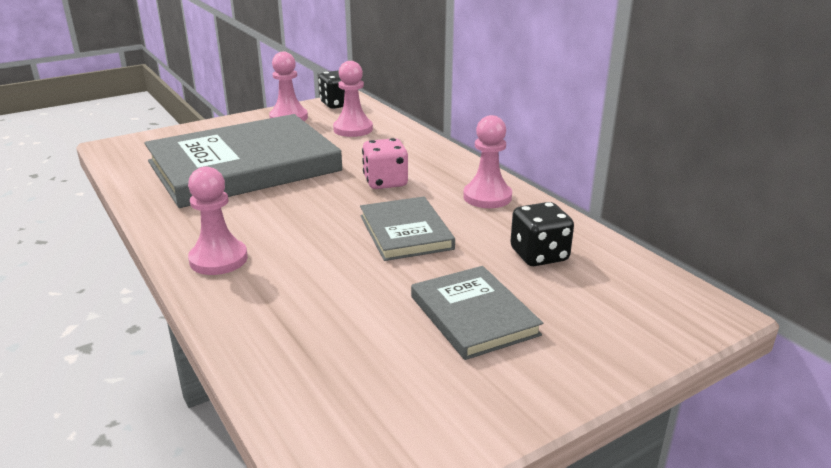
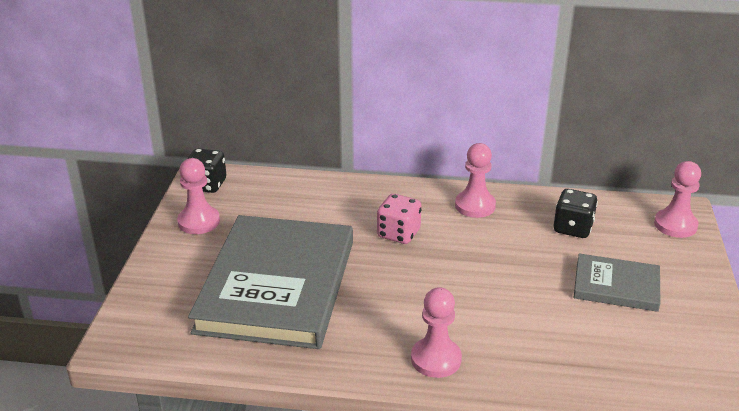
camera: 50 degrees left, 5 degrees up
(353, 129) = (275, 203): pink pawn -> pink pawn (675, 225)
(405, 232) = (487, 261): grey book -> none

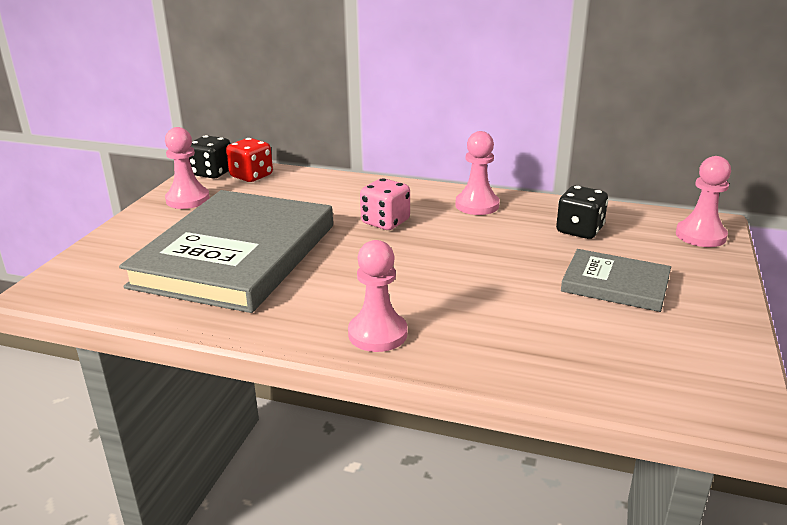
camera: 10 degrees right, 5 degrees down
(248, 186) = (251, 176): none -> red dice

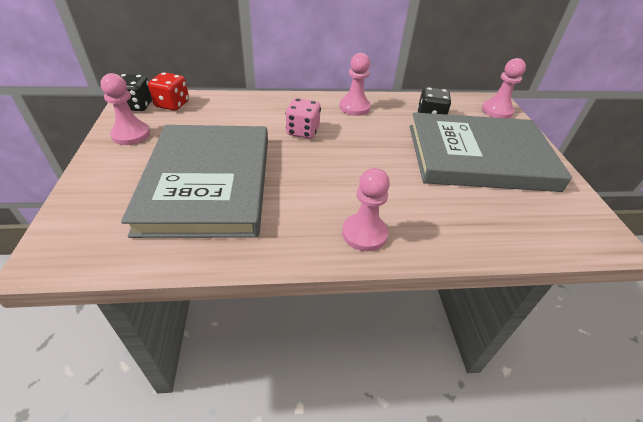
camera: 25 degrees left, 15 degrees up
(615, 284) = (479, 156): grey book -> grey book, size x2.05

